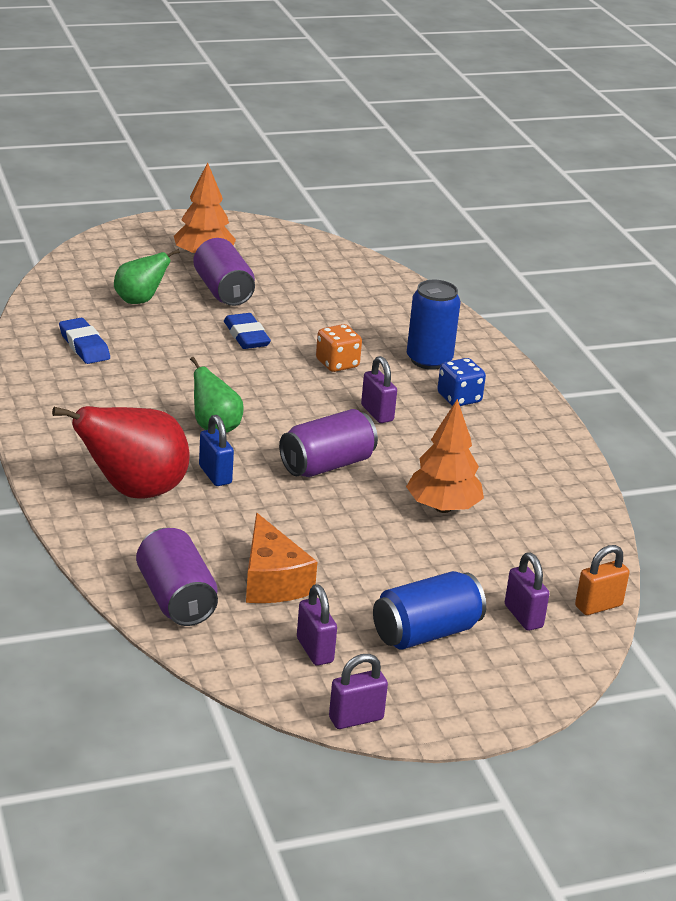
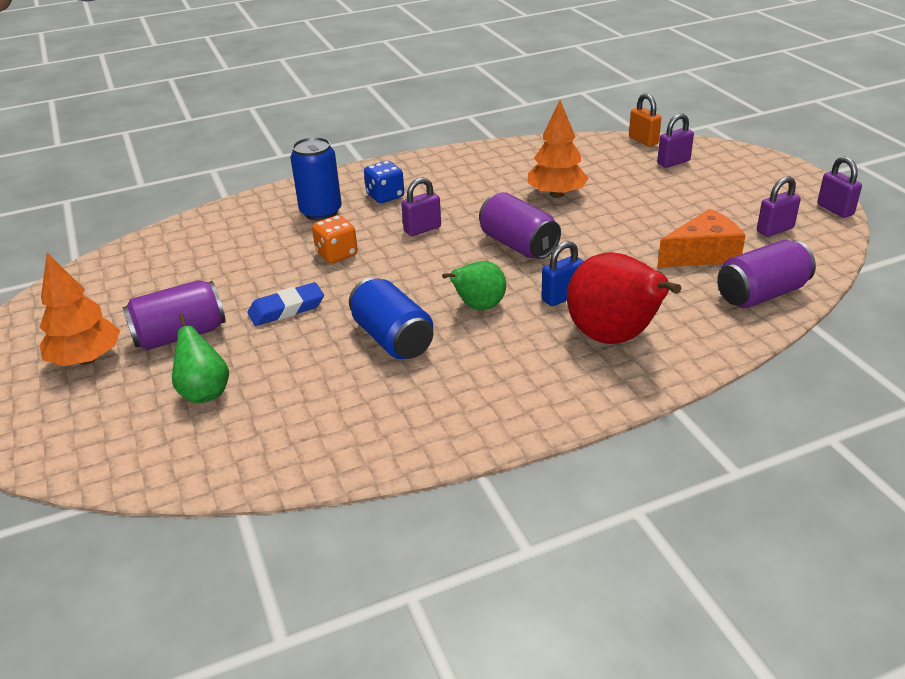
camera: 90 degrees left, 5 degrees up
(84, 346) = (325, 418): blue eraser -> none
(426, 633) = (719, 192): blue can -> blue can (392, 339)

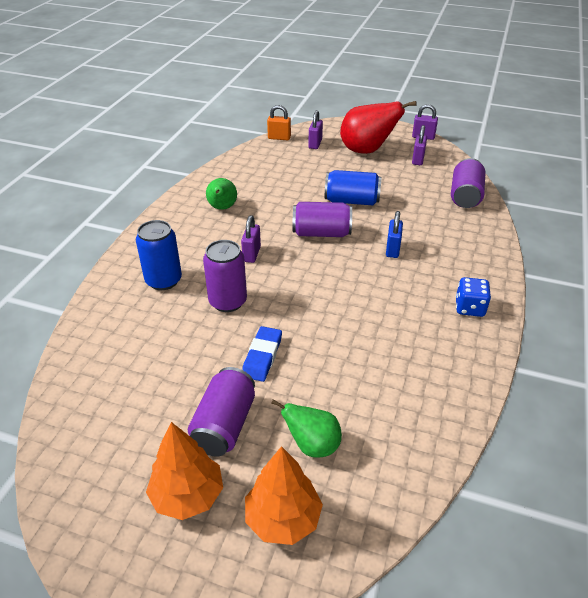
camera: 50 degrees left, 5 degrees up
(337, 254) = (228, 301): orange dice -> purple can
(385, 196) = (189, 246): blue dice -> blue dice (469, 308)
(392, 339) = (355, 330): blue can -> blue can (351, 201)
(478, 307) = (364, 281): green pear -> green pear (222, 208)
(556, 194) = (289, 192): orange tree -> orange tree (283, 519)
(614, 338) = (449, 256): red pear -> red pear (367, 151)
(702, 254) = (411, 189): orange cheese -> none

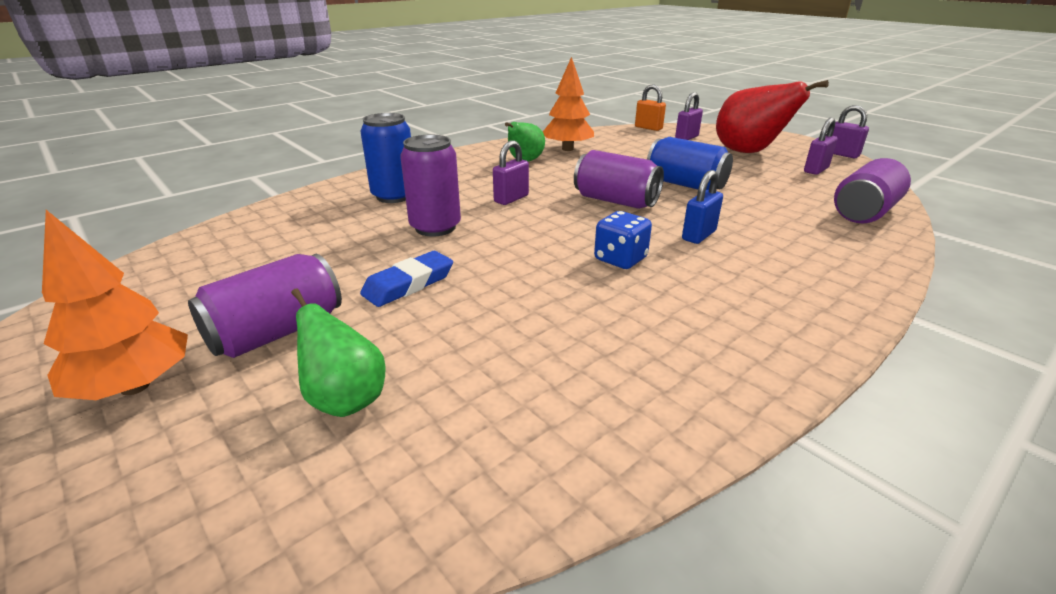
camera: 30 degrees right, 10 degrees down
(283, 519) = (188, 473): orange tree -> orange tree (567, 149)
(469, 308) = (769, 326): blue dice -> blue dice (620, 259)

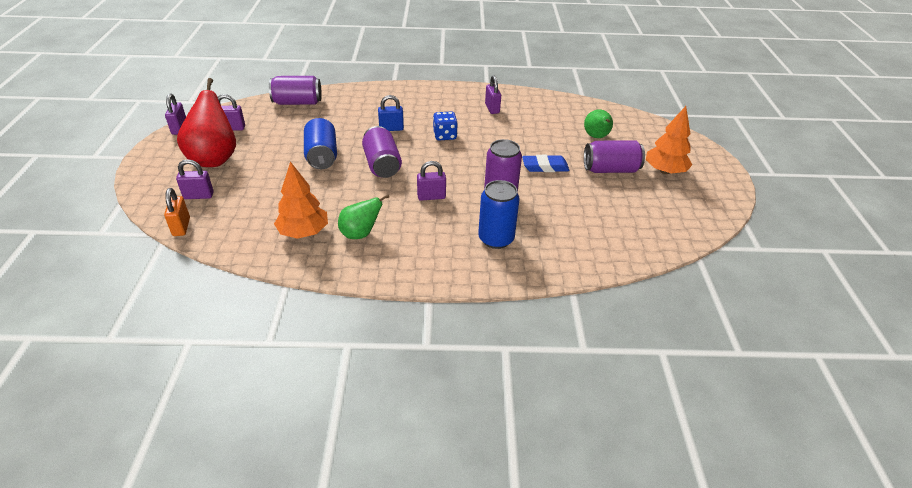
camera: 140 degrees left, 10 degrees up
(647, 348) = (492, 108): none -> purple padlock

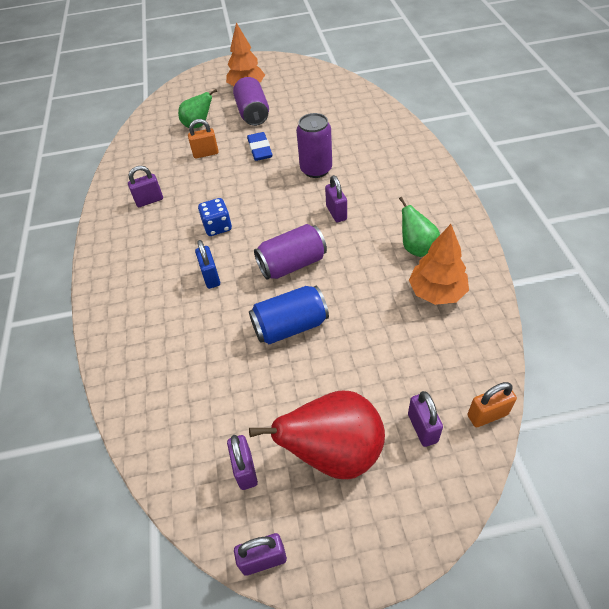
camera: 95 degrees left, 10 degrees up
(297, 102) = (152, 408): purple can -> none
(496, 239) = (380, 162): blue can -> none
(548, 137) = (206, 153): none -> orange padlock

